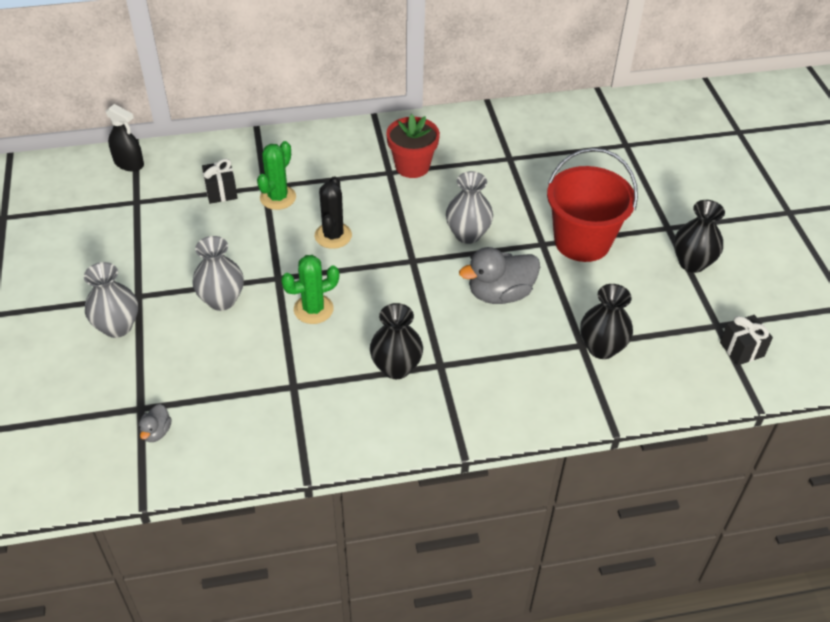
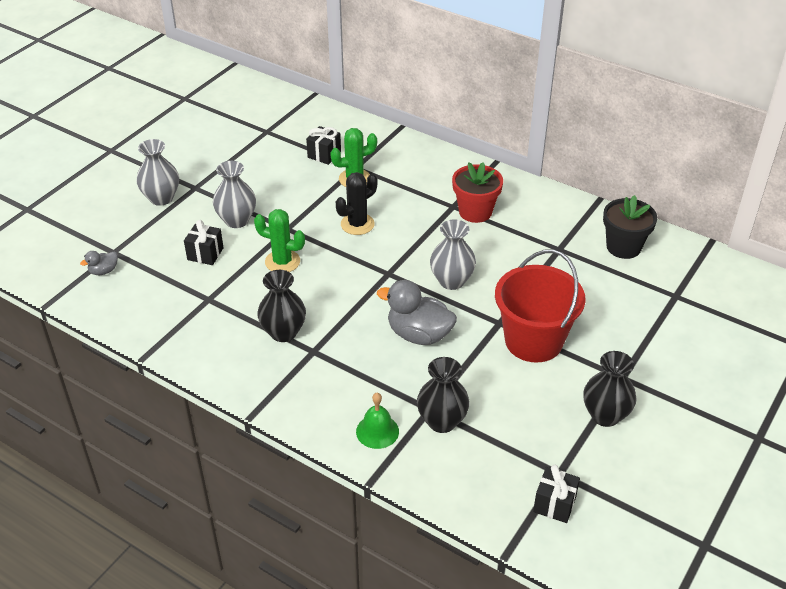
camera: 45 degrees right, 5 degrees down
(129, 163) = (292, 106): black spray bottle -> none
(234, 349) = (205, 254): none -> black gift
(550, 129) = (623, 247): none -> black flower pot
(569, 390) = (377, 431): none -> green bell

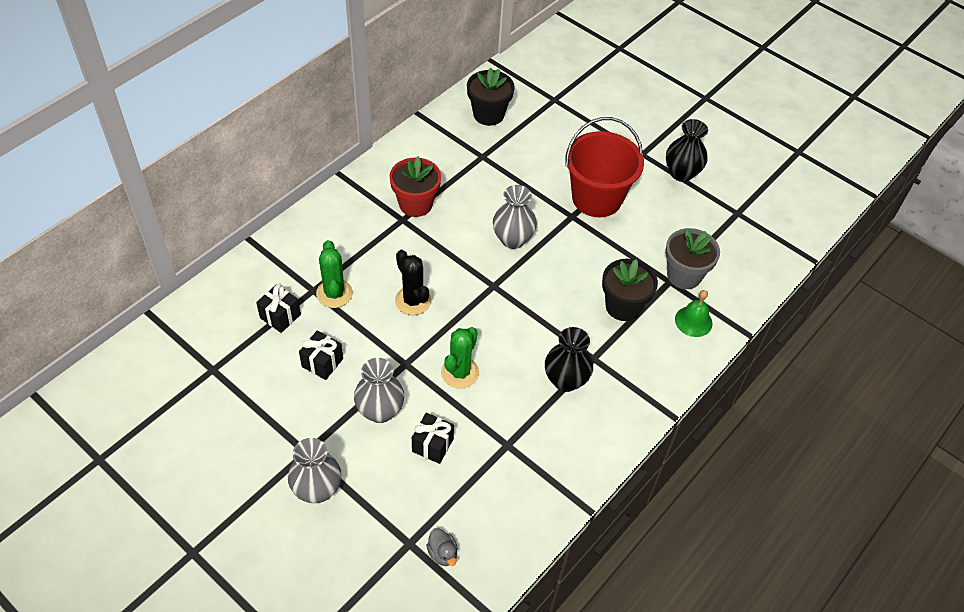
camera: 85 degrees left, 10 degrees up
(384, 370) = (623, 306): none -> black flower pot
(419, 334) = (580, 275): grey duck -> none
(442, 421) = (684, 275): black vase -> grey flower pot
(554, 504) = (766, 222): black gift -> black gift (322, 362)

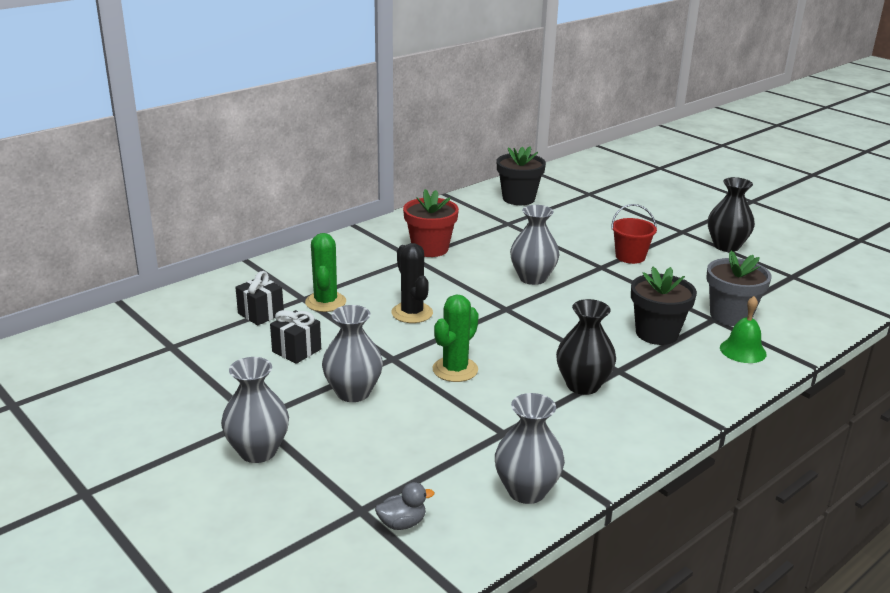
camera: 10 degrees right, 25 degrees down
(432, 445) = (410, 425): black gift -> none
(442, 553) = (402, 523): grey duck -> grey duck turned 90 degrees counterclockwise
(531, 507) = (526, 491): none -> grey vase
(597, 198) = (630, 257): red bucket -> red bucket, size x0.53

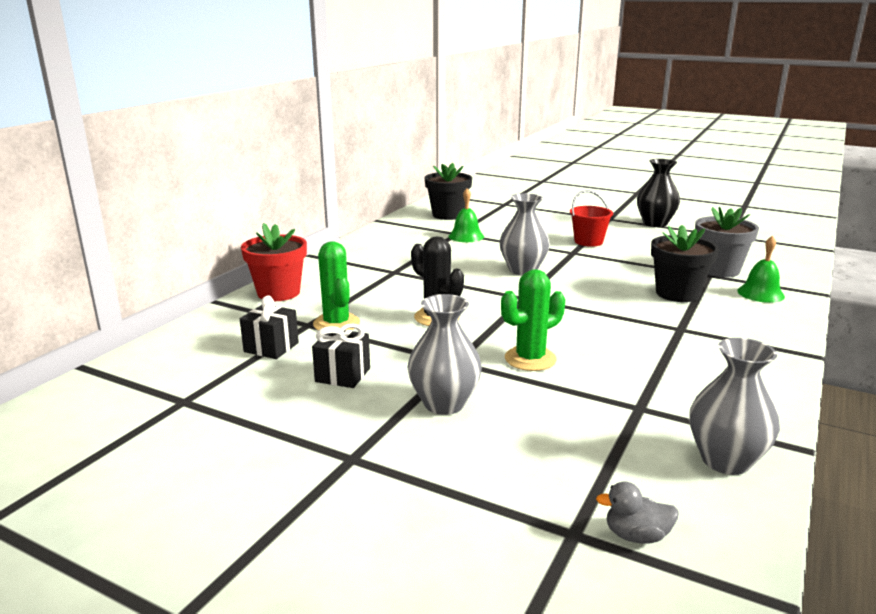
camera: 20 degrees left, 5 degrees down
(258, 451) = (387, 496): grey vase -> none
(402, 523) = (636, 536): grey duck -> grey duck turned 135 degrees counterclockwise
(430, 249) = (403, 262): red flower pot -> red flower pot (278, 293)
(455, 369) = (530, 359): green cactus -> green cactus turned 45 degrees clockwise
(513, 228) = (466, 236): none -> green bell
(583, 385) = (664, 347): black vase -> none

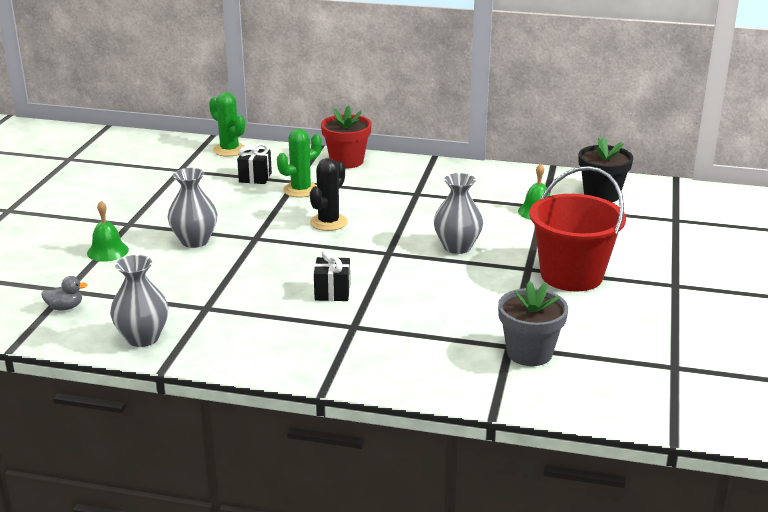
camera: 75 degrees right, 5 degrees up
(343, 375) = (224, 205): black gift -> black gift (332, 292)
(530, 359) = (269, 264): green cactus -> green cactus (229, 150)
(588, 241) = (571, 275): red bucket -> red bucket, size x1.89
(636, 536) = (65, 307): grey duck -> grey duck turned 90 degrees clockwise
(655, 223) = (682, 315): black vase -> none
(677, 293) = (440, 326): black flower pot -> none
(760, 293) = (469, 375): green bell -> green bell (107, 251)

